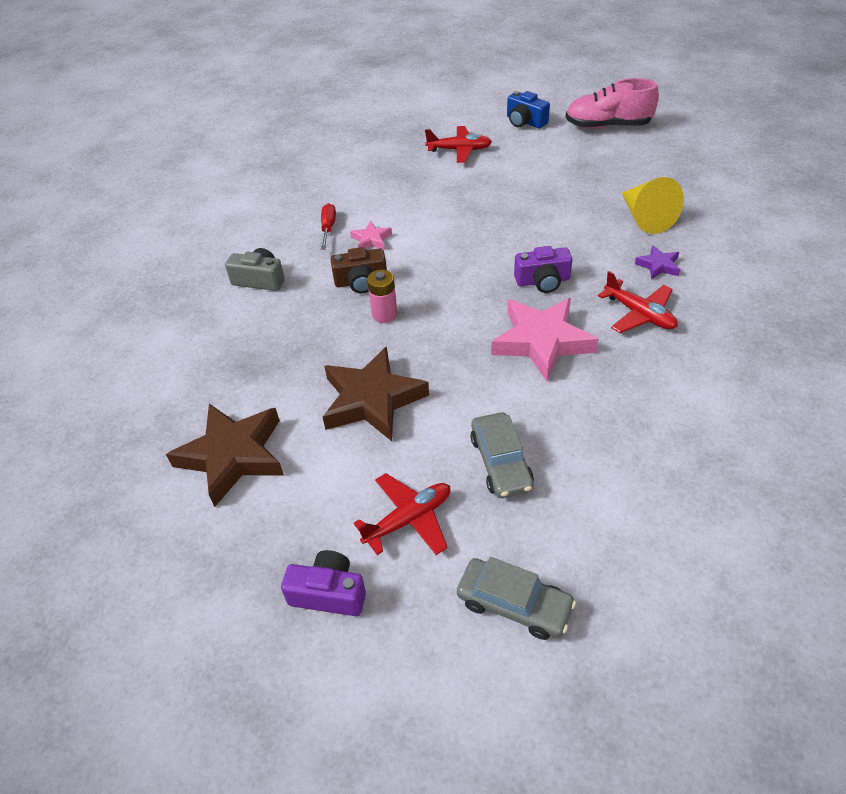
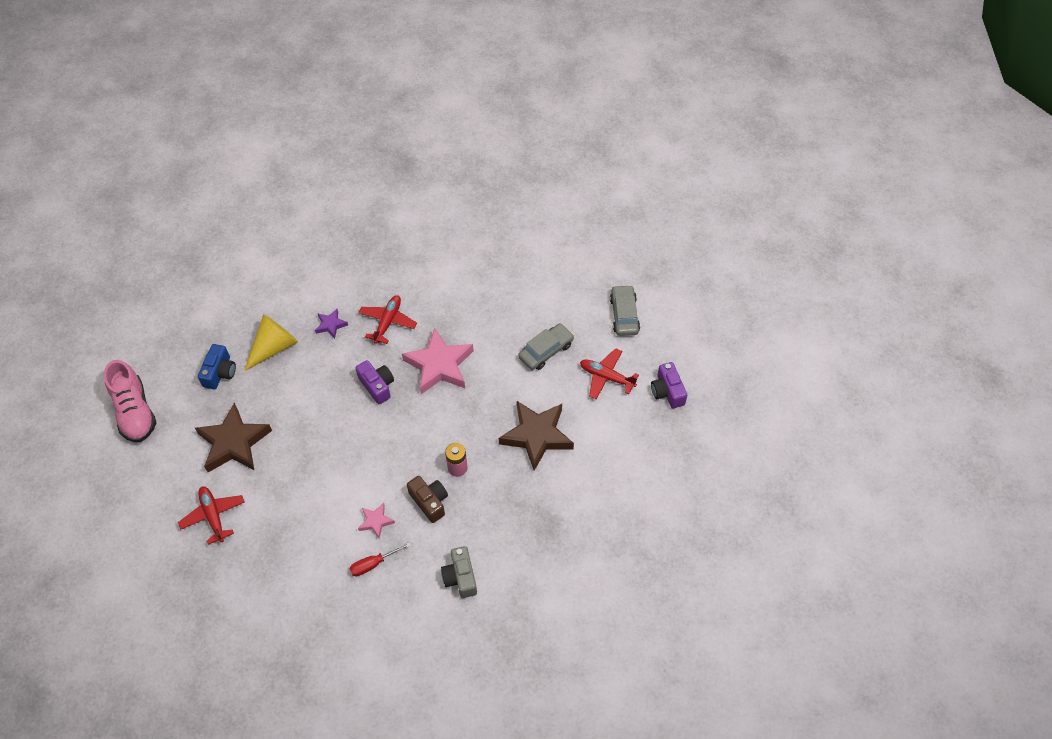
camera: 120 degrees left, 10 degrees up
(233, 456) = (620, 488): brown star -> brown star (234, 442)
(525, 121) = (144, 481): blue camera -> blue camera (220, 372)

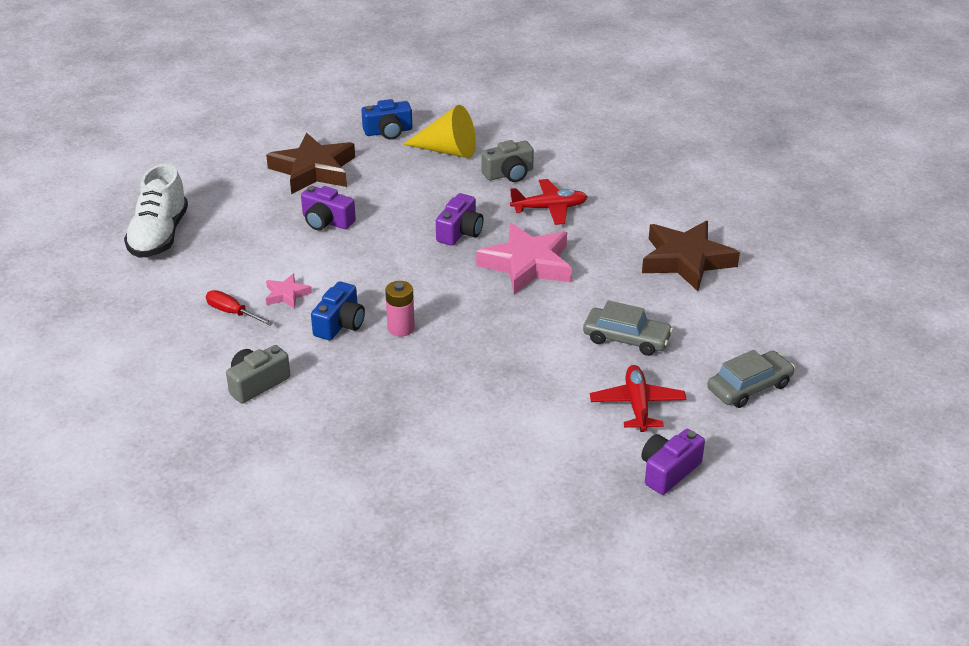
camera: 60 degrees right, 20 degrees down
(135, 412) = (303, 104): pink shoe -> none
(213, 516) = (220, 190): red plane -> none
(244, 580) = (159, 236): none -> white shoe
(306, 461) = (326, 221): none -> purple camera
(331, 325) = (509, 174): purple star -> grey camera
(429, 502) = (340, 324): brown camera -> blue camera
(537, 436) = (496, 375): brown star -> brown star (686, 260)

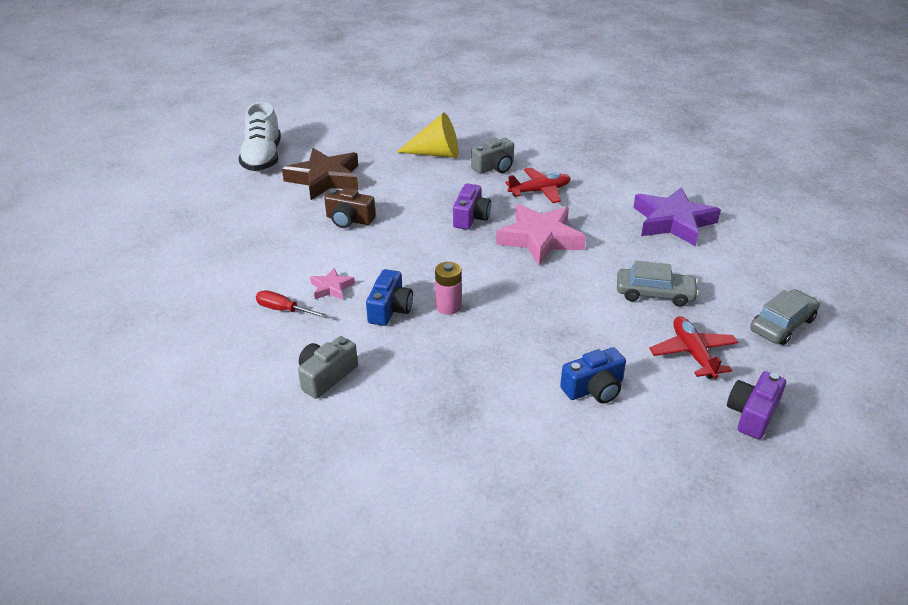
camera: 10 degrees left, 0 degrees up
(159, 236) = (197, 247): white shoe -> white shoe (263, 158)
(326, 221) = (349, 220): purple camera -> brown camera
(388, 131) = (380, 143): blue camera -> blue camera (594, 388)
(686, 260) = (673, 222): brown star -> purple star

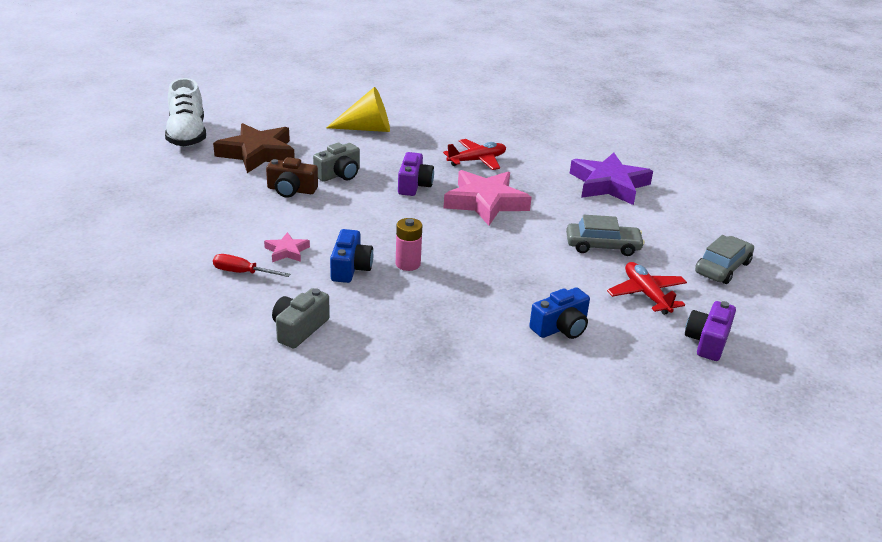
camera: 10 degrees left, 5 degrees down
(494, 167) = (428, 140): grey camera -> grey camera (339, 174)

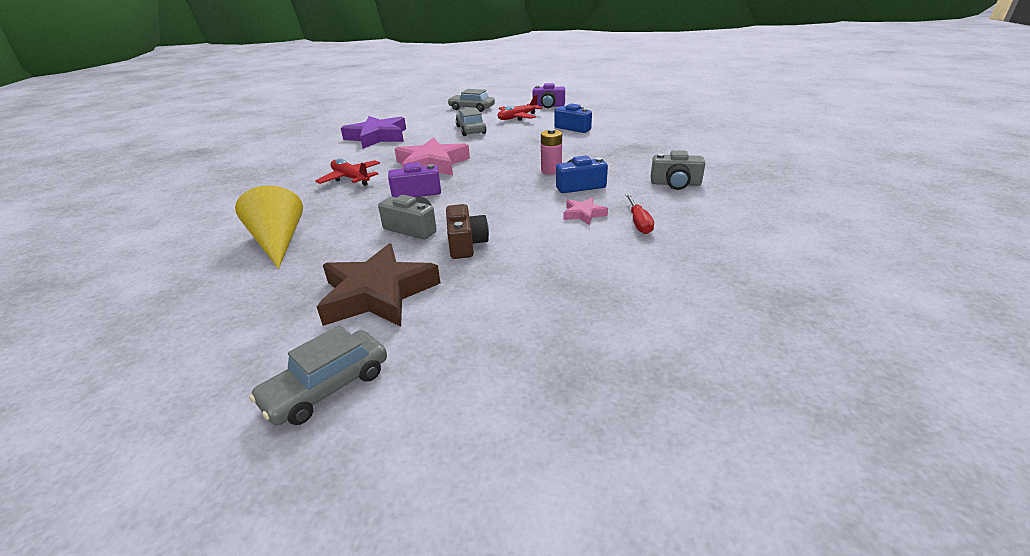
camera: 105 degrees left, 0 degrees up
(187, 135) = (327, 387): white shoe -> grey car

